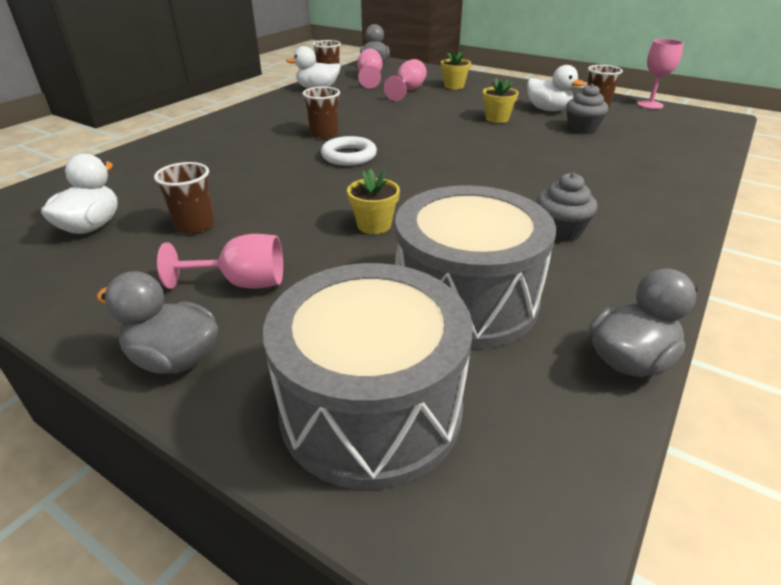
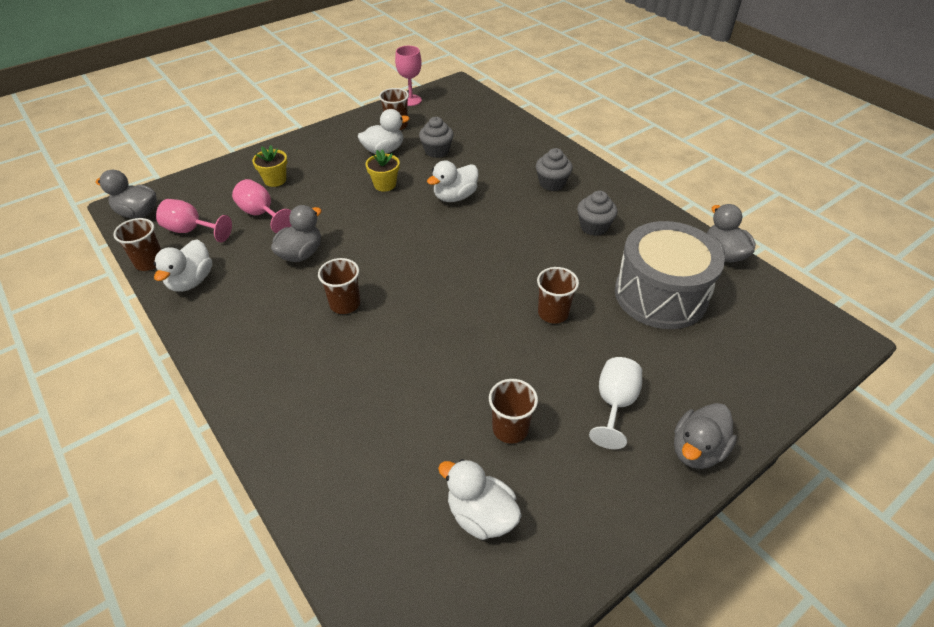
camera: 70 degrees left, 10 degrees up
(242, 283) = (614, 404): pink goblet -> white goblet
(349, 156) = (413, 298): white ring -> none
(371, 408) = (750, 361): grey drum -> none
(372, 110) = (301, 254): none -> grey duck
(374, 225) = (553, 313): yellow flower pot -> brown cup
(517, 148) = (455, 197): none -> white duck
(614, 193) = (552, 183): none -> grey cupcake

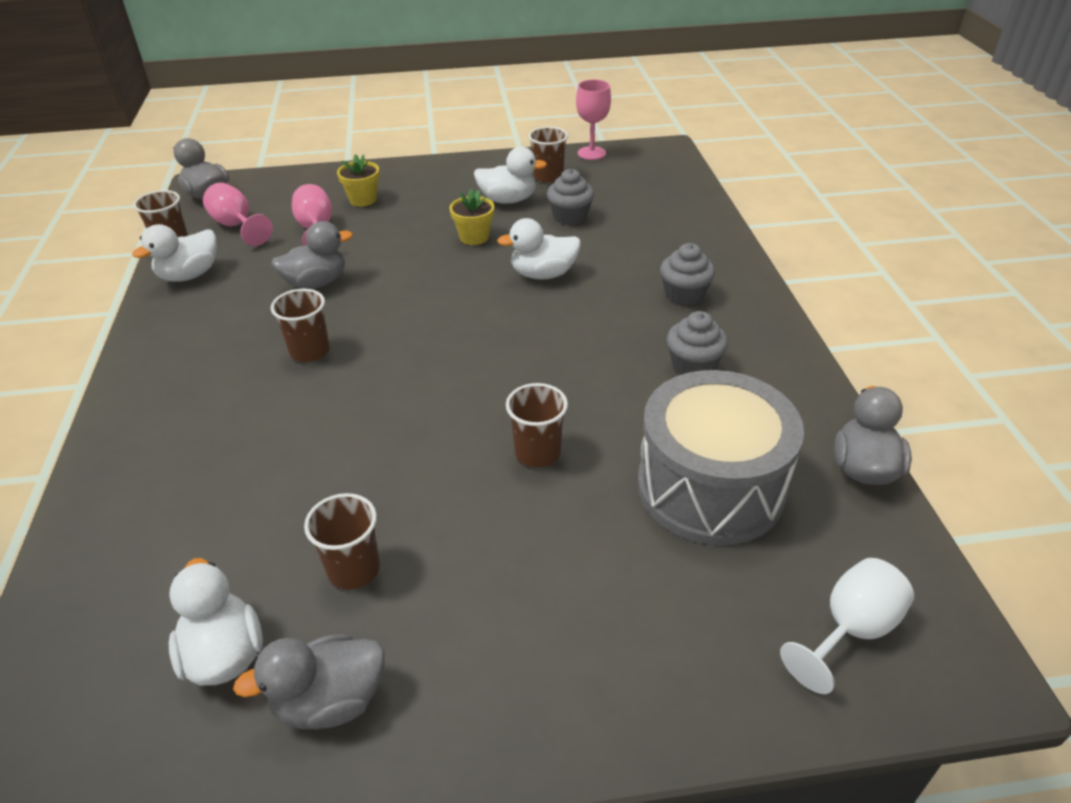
camera: 30 degrees right, 5 degrees down
(614, 404) = (511, 601): white goblet -> white goblet (850, 630)
(697, 450) = (570, 719): grey duck -> grey duck (330, 701)

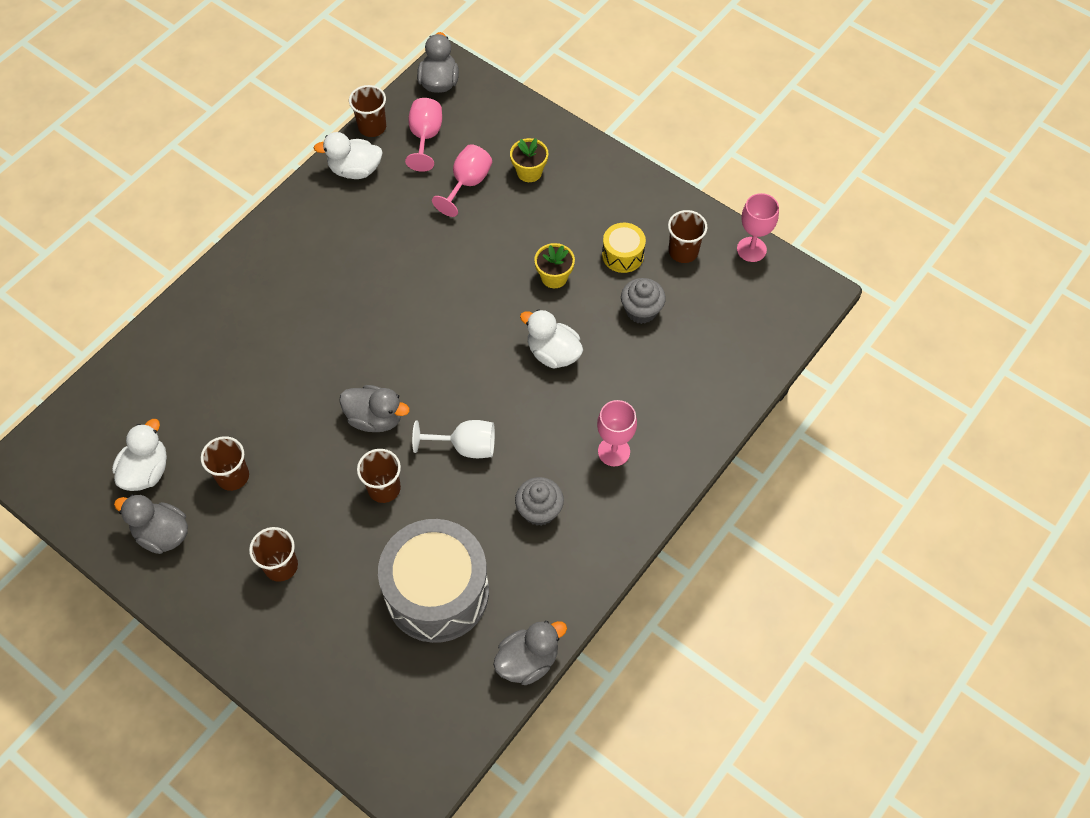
camera: 45 degrees right, 20 degrees up
(310, 351) = (354, 302): brown cup -> brown cup (281, 566)
(316, 283) = (415, 241): grey duck -> grey duck (375, 418)
(508, 200) = (622, 255): white duck -> yellow drum
(684, 295) = (614, 451): grey cupcake -> pink goblet
(850, 630) = (392, 721): white goblet -> white goblet (465, 446)

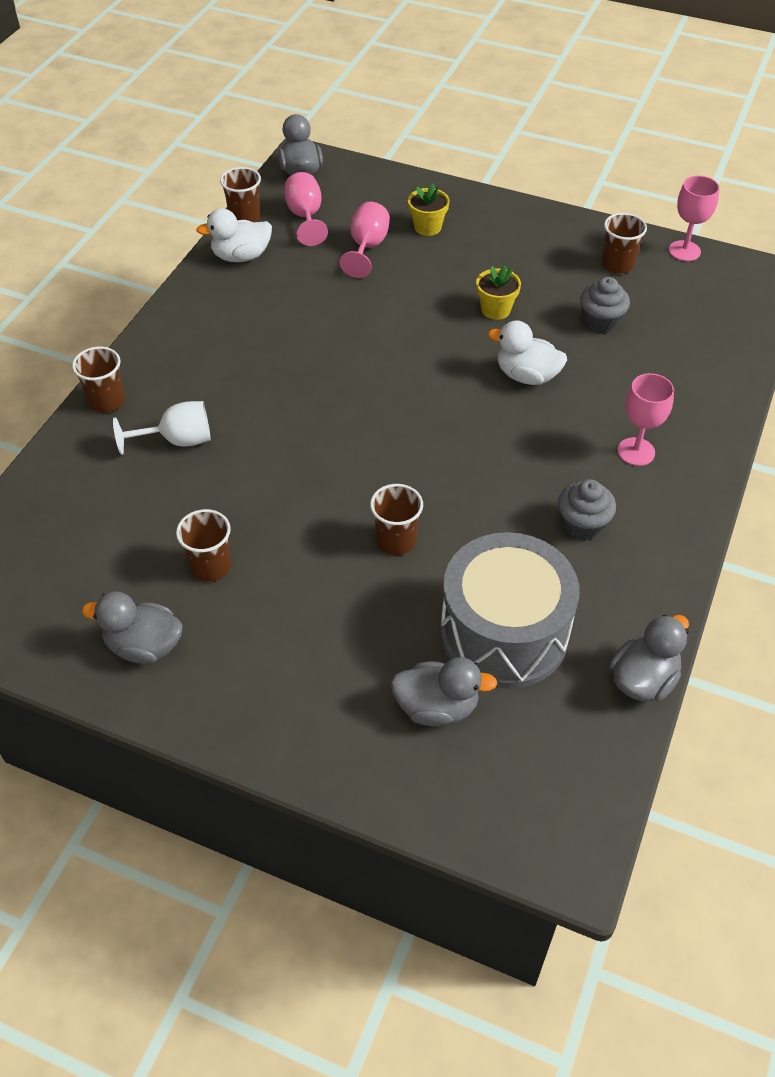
camera: 15 degrees left, 10 degrees down
(146, 471) = (101, 584): white duck -> none
(281, 566) = (305, 647): brown cup -> brown cup (107, 401)
(375, 418) = (357, 474): grey duck -> grey duck (437, 707)
(465, 446) = (471, 480): white goblet -> white goblet (177, 440)
(622, 255) = (557, 278): yellow drum -> none

